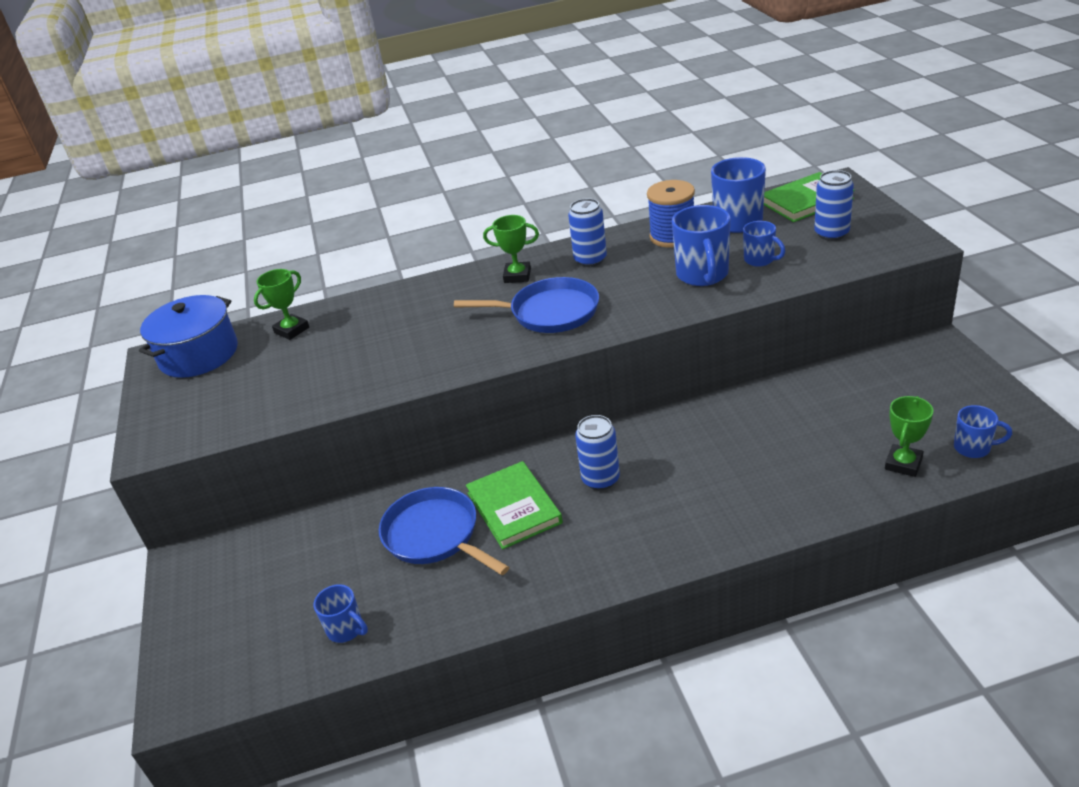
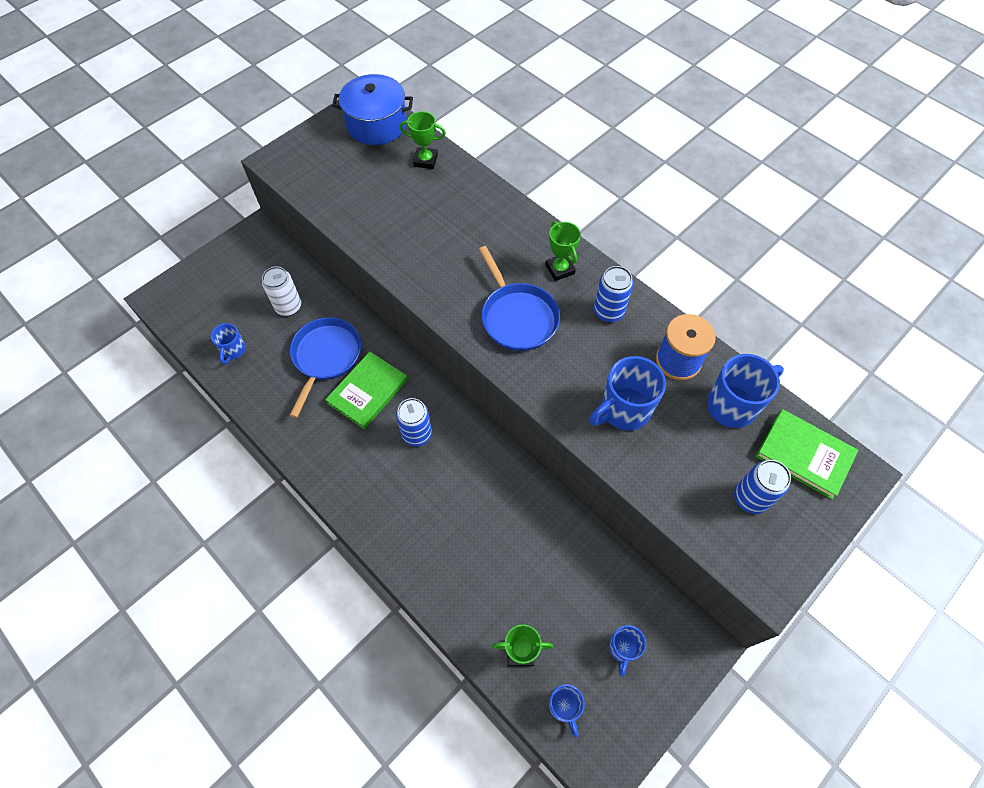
camera: 55 degrees right, 25 degrees up
(330, 555) = (288, 307): none -> white can
(760, 260) = (671, 449): blue mug -> blue mug (623, 649)

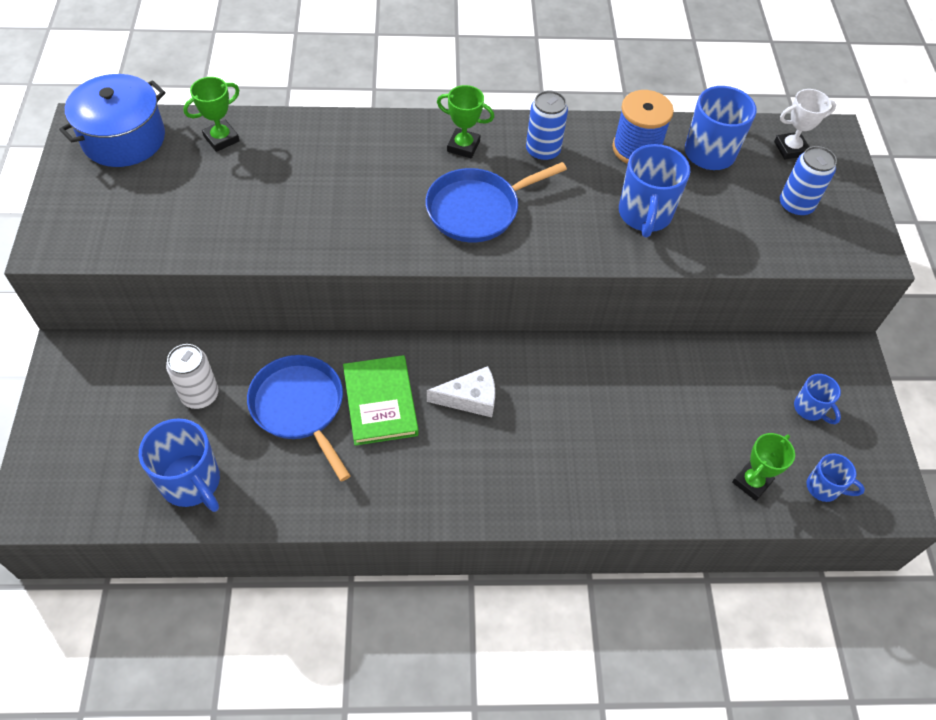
camera: 50 degrees left, 5 degrees down
(233, 351) = (192, 483): blue mug -> blue mug, size x1.74
(417, 434) = (470, 398): blue can -> white cheese
(517, 317) = (477, 209): blue pan -> blue pan turned 135 degrees clockwise
(804, 455) = (790, 148): green book -> white trophy

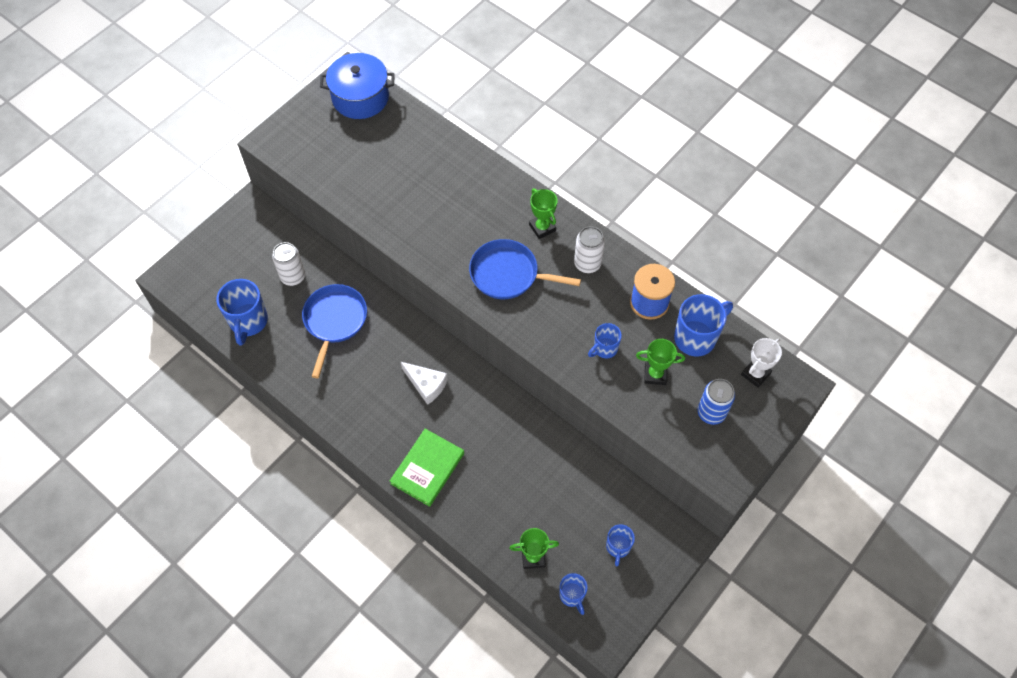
camera: 45 degrees right, 5 degrees up
(221, 139) = (410, 131): green trophy -> green trophy (655, 374)
(380, 402) = (377, 350): green book -> green book (427, 468)
(542, 151) = (587, 263): blue can -> white can
(644, 215) = (604, 349): blue mug -> blue mug, size x0.57
(790, 148) = (755, 374): white trophy -> white trophy turned 75 degrees counterclockwise

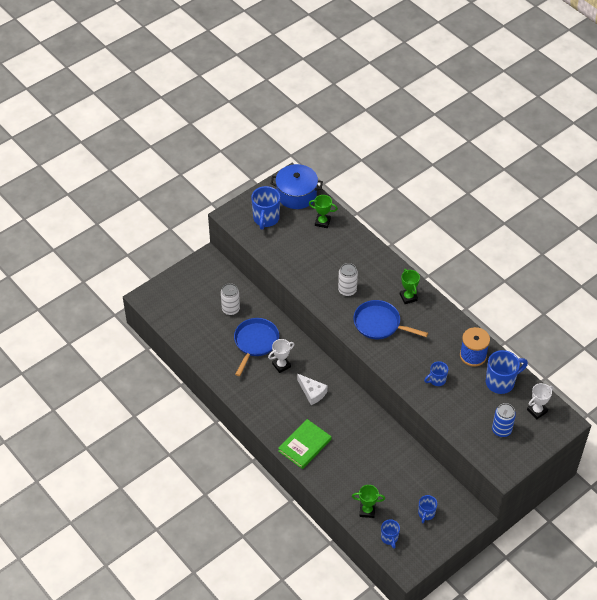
camera: 10 degrees right, 10 degrees down
(248, 322) = (196, 334): blue mug -> blue mug (266, 219)
(376, 350) = (281, 365): none -> white trophy
(587, 263) = (435, 325): white can -> white can (347, 290)
(655, 374) = (468, 401): green trophy -> green trophy (322, 222)

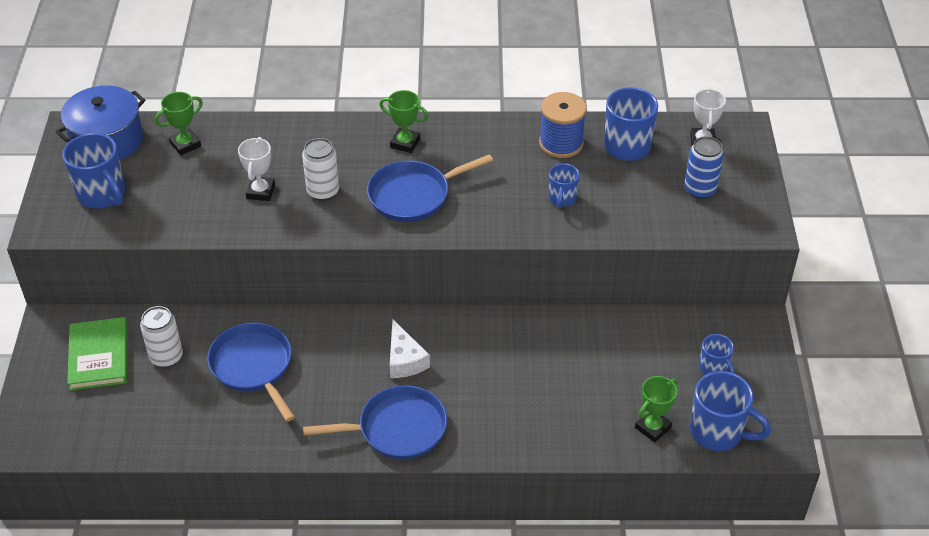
camera: 50 degrees left, 5 degrees down
(274, 416) = (397, 428): none -> blue pan
(281, 365) = (324, 363): white trophy -> white trophy (260, 191)
(304, 445) = (480, 426): green book -> green book (99, 356)
(312, 392) = (405, 359): white cheese -> white cheese turned 75 degrees clockwise
(389, 538) = (718, 432): blue mug -> blue mug, size x1.74

